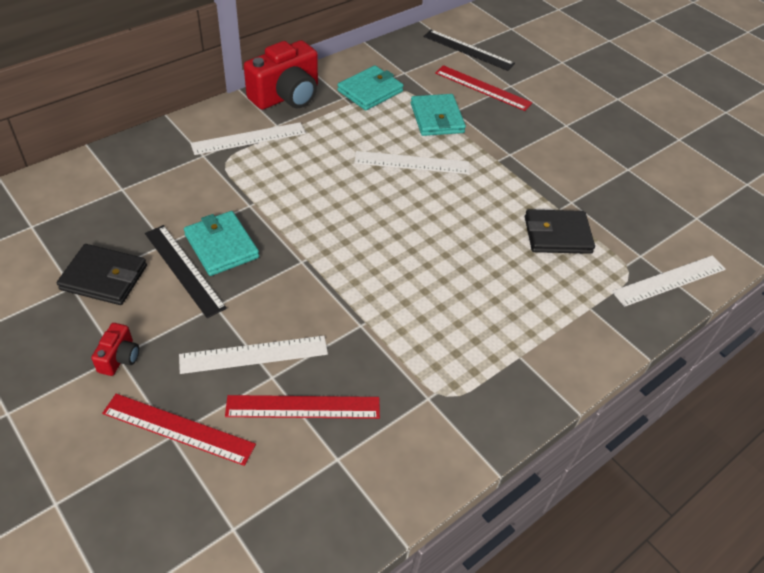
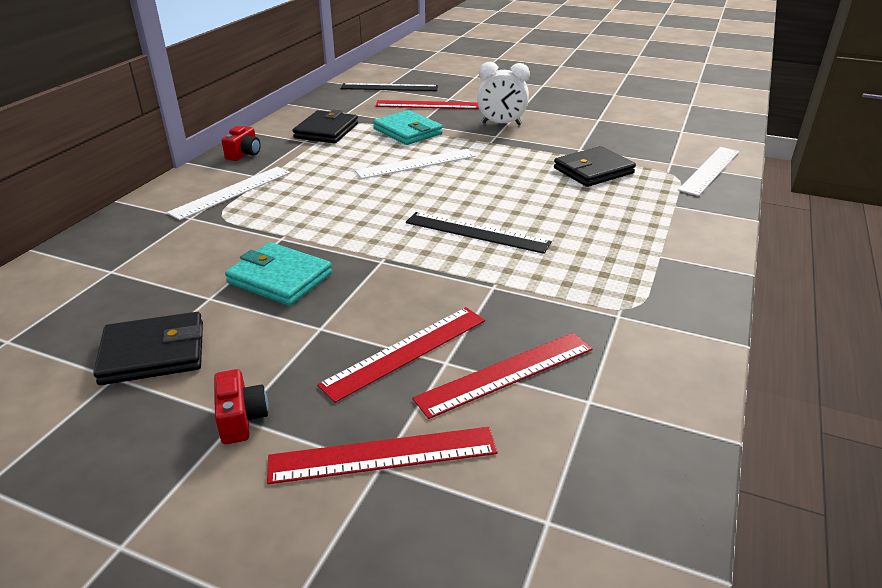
camera: 25 degrees left, 15 degrees down
(184, 270) = (253, 311): black ruler -> black ruler (476, 232)
(254, 355) = (406, 351): white ruler -> red ruler
(286, 96) = (244, 154): red camera -> red camera, size x0.46
(370, 91) = (326, 131): turquoise wallet -> black wallet
(528, 140) = (501, 124): none -> white clock

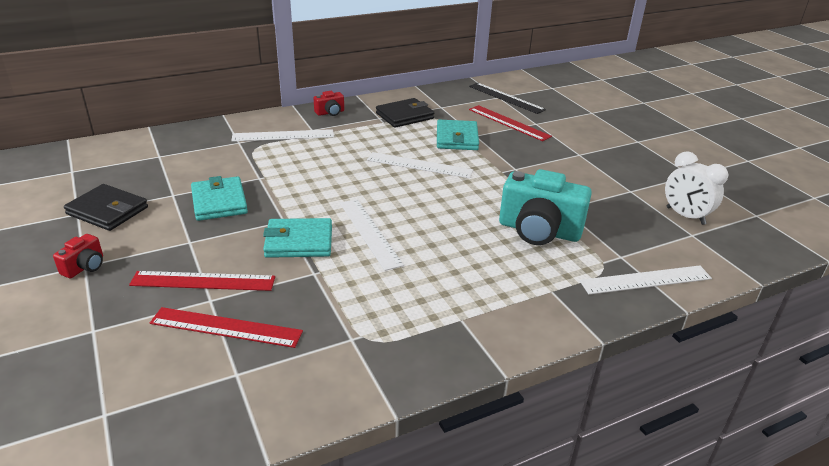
camera: 40 degrees right, 0 degrees up
(383, 455) = (103, 326): red ruler -> none
(430, 270) = (299, 242): none -> turquoise wallet
(476, 232) = (369, 233): black ruler -> white ruler
(501, 124) = (538, 161): white clock -> white clock (685, 216)
(593, 171) = (539, 231): black wallet -> turquoise camera

